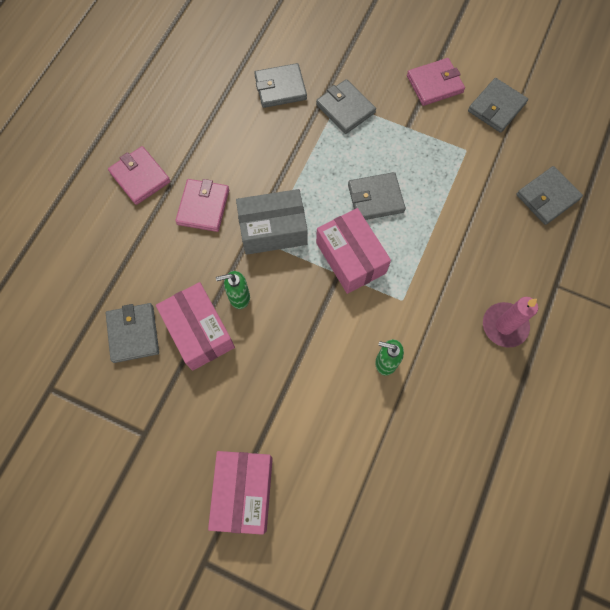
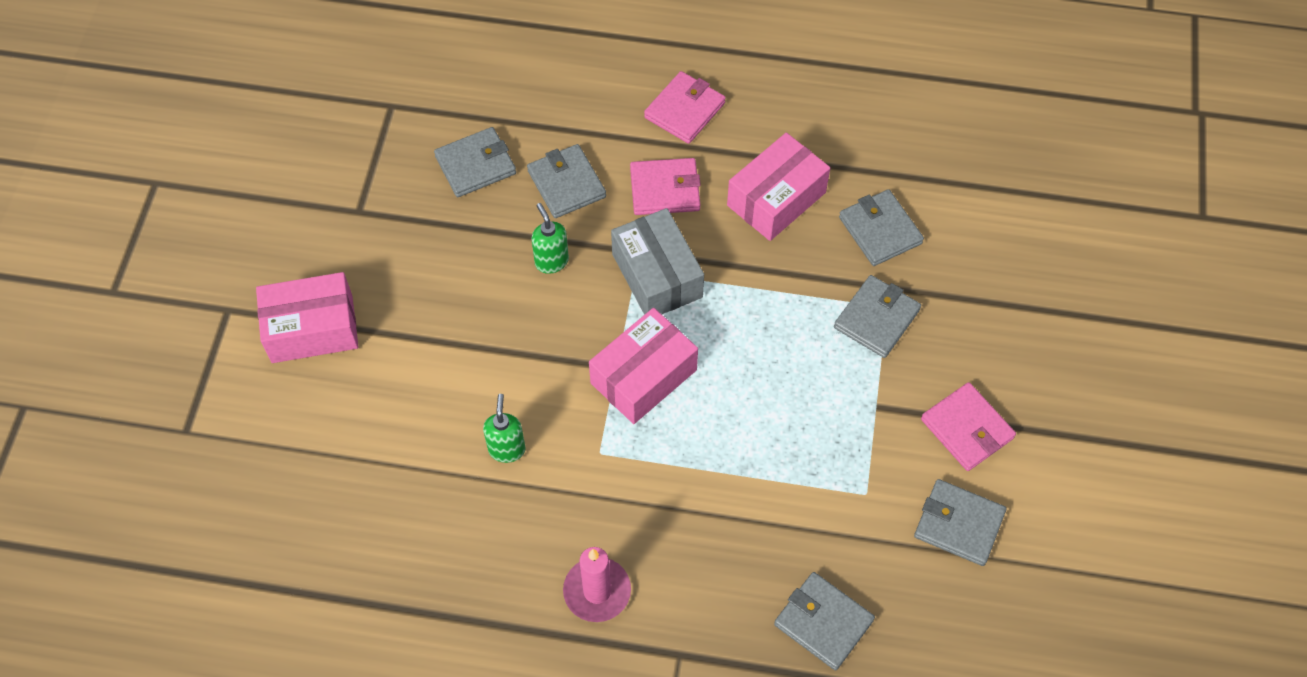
camera: 75 degrees right, 10 degrees down
(199, 331) = (495, 231): pink box -> pink box (776, 199)
(375, 198) = (743, 388): grey wallet -> grey wallet (566, 184)

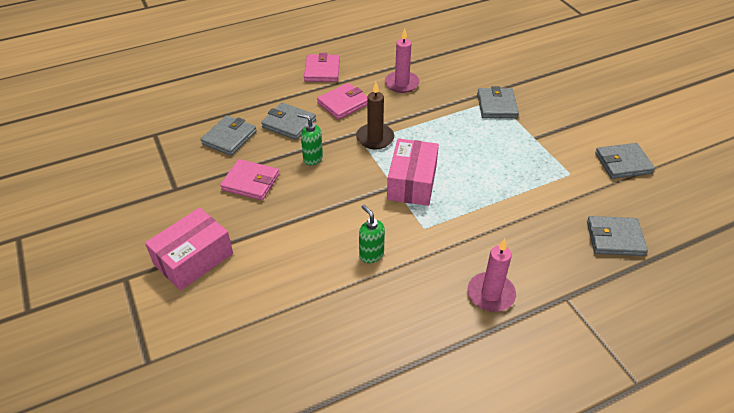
camera: 35 degrees left, 15 degrees down
(657, 275) = (375, 138): grey box -> brown candle
(776, 199) = (401, 83): pink box -> pink candle
(880, 230) = (461, 74): grey wallet -> none
(967, 429) = (582, 126): pink wallet -> pink wallet (250, 182)

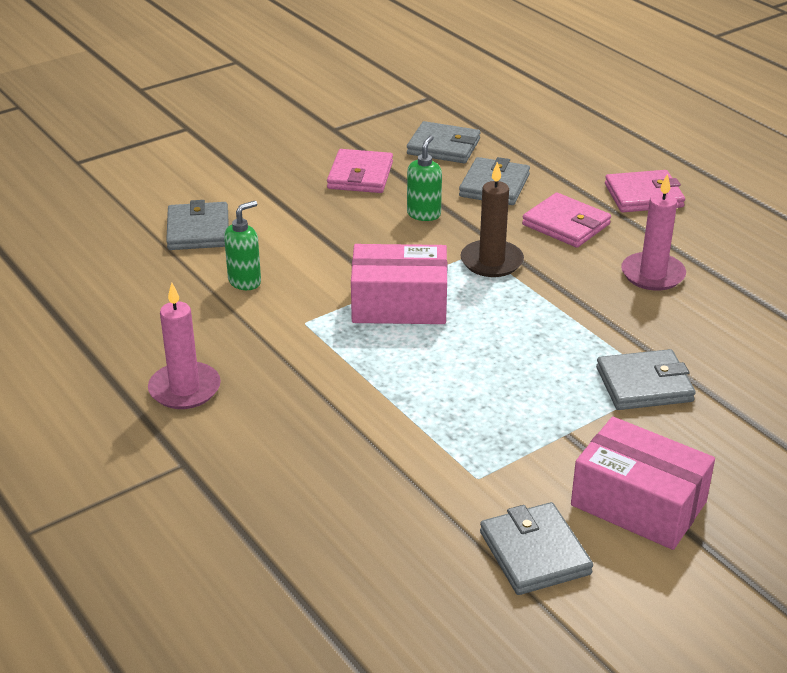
camera: 80 degrees right, 10 degrees down
(193, 259) = (220, 161): pink box -> pink box (638, 503)
(615, 238) = (321, 527): grey wallet -> grey wallet (198, 230)

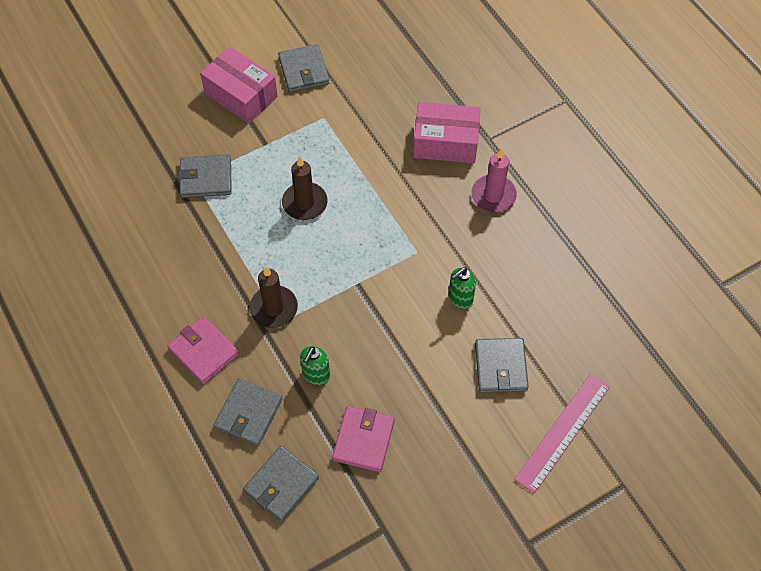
camera: 175 degrees left, 25 degrees up
(134, 190) = (562, 432): none -> pink ruler
(399, 304) = (349, 265): pink box -> pink box (445, 142)
(443, 147) = (281, 485): grey wallet -> grey wallet turned 75 degrees counterclockwise
(479, 364) = (305, 203): none -> brown candle
(643, 196) = (126, 388): pink wallet -> none
(652, 274) = (159, 284): pink candle -> none

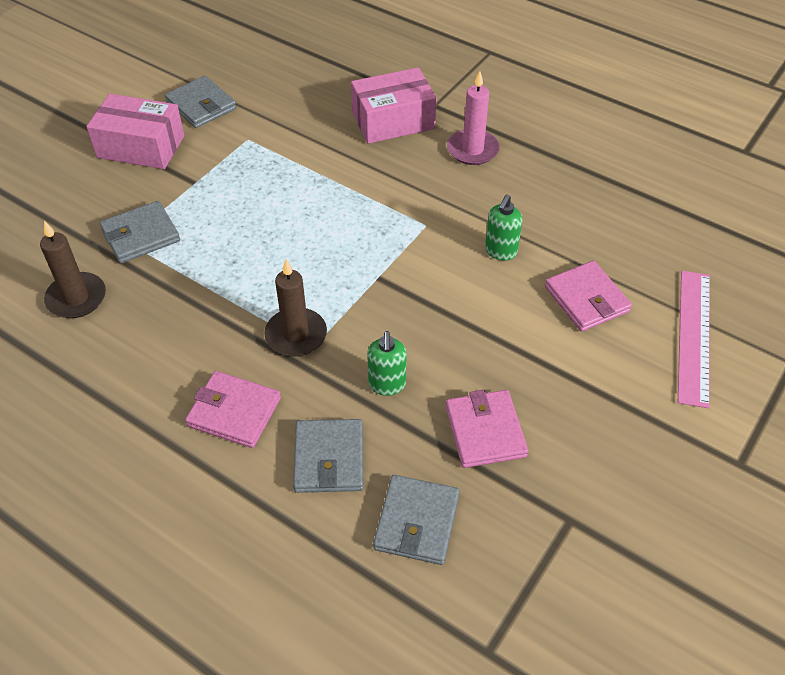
camera: 25 degrees left, 10 degrees down
(305, 203) = (272, 221): brown candle -> brown candle (76, 298)
(500, 367) = (586, 299): grey wallet -> pink wallet

